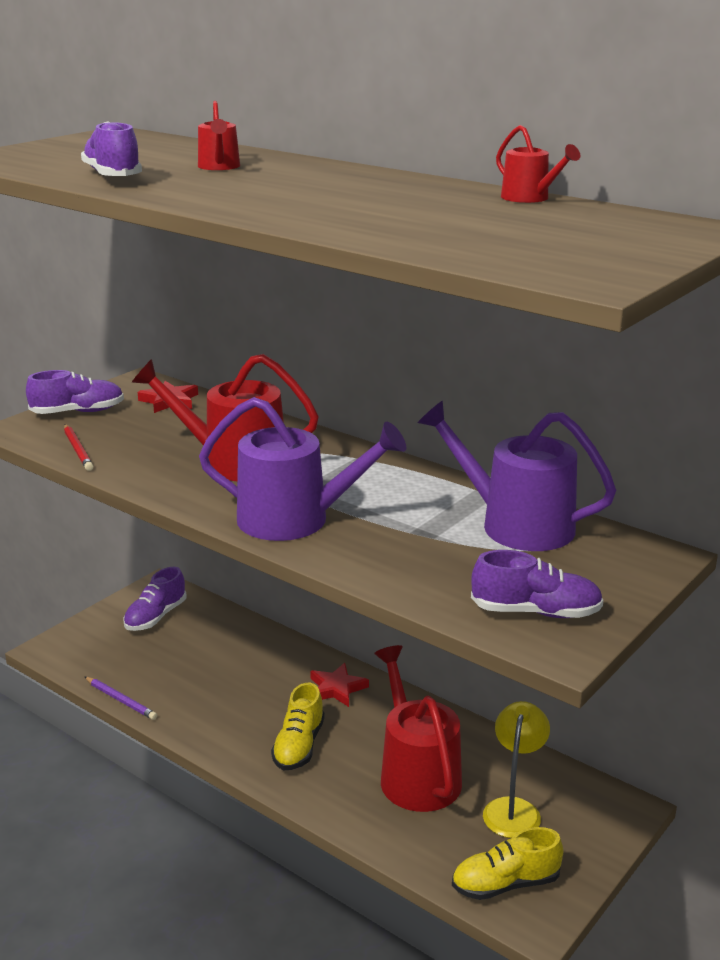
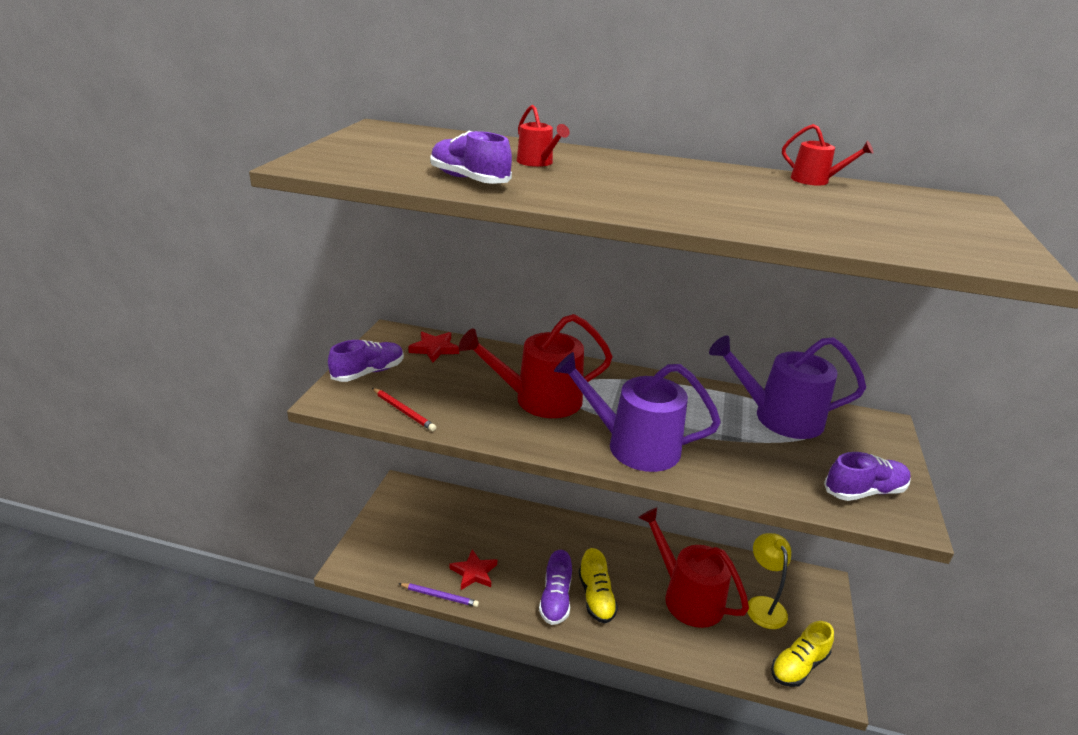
camera: 25 degrees left, 5 degrees up
(155, 617) = (417, 514): purple shoe -> purple shoe (555, 599)
(294, 519) = (634, 446): purple watering can -> purple watering can turned 150 degrees counterclockwise
(337, 688) = (589, 542): red star -> red star (474, 572)

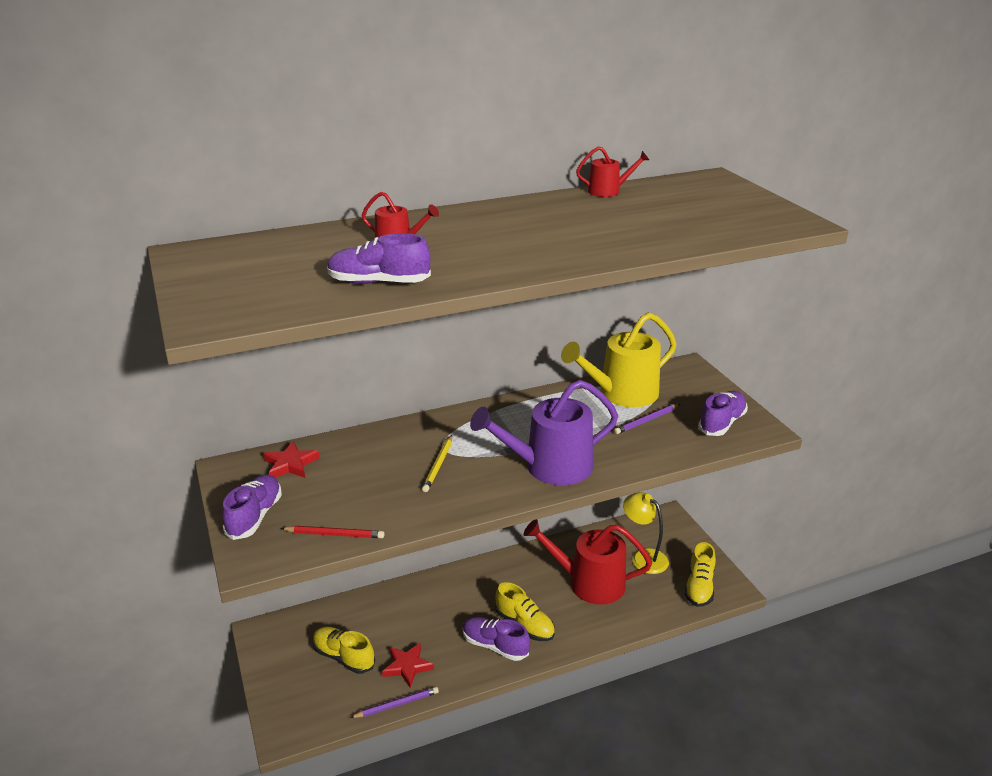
camera: 35 degrees left, 0 degrees up
(437, 537) = (344, 657): none -> yellow shoe
(540, 399) = (438, 465): red watering can -> yellow pencil
(555, 599) = (495, 646): purple shoe -> purple shoe turned 150 degrees clockwise
(778, 451) = (646, 421): none -> purple pencil
(780, 417) = (622, 393): purple watering can -> yellow watering can

